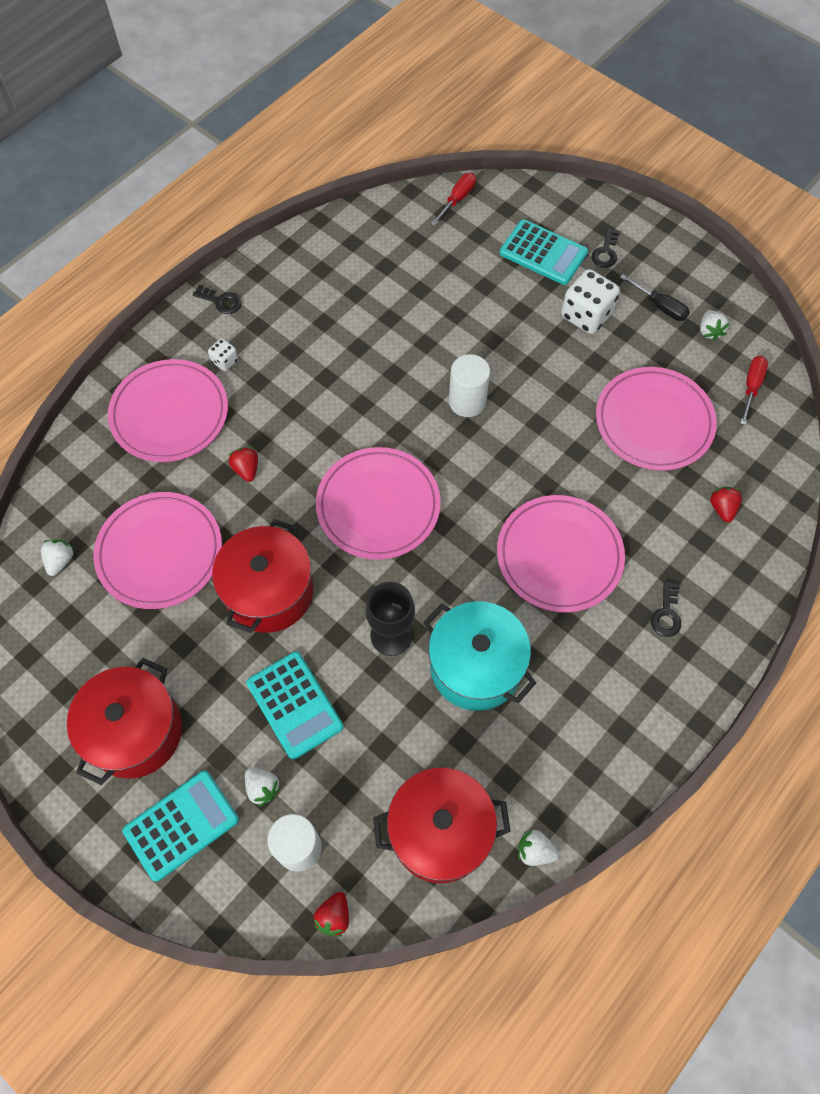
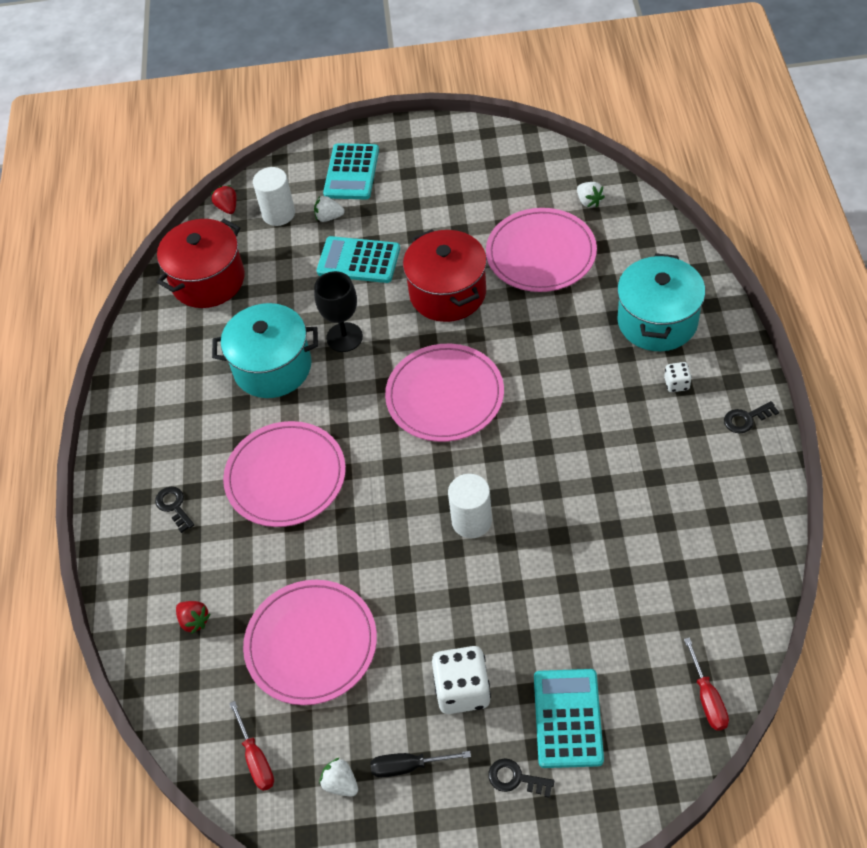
camera: 140 degrees right, 10 degrees down
(135, 732) = (429, 180): red pot -> none
(169, 413) = (657, 321): pink plate -> turquoise pot
(246, 469) = (558, 338): red strawberry -> none
(535, 851) = (144, 316): white strawberry -> none
(543, 253) = (567, 718): turquoise calculator -> turquoise calculator turned 105 degrees clockwise
(605, 252) = (515, 778): black key -> black key turned 45 degrees counterclockwise

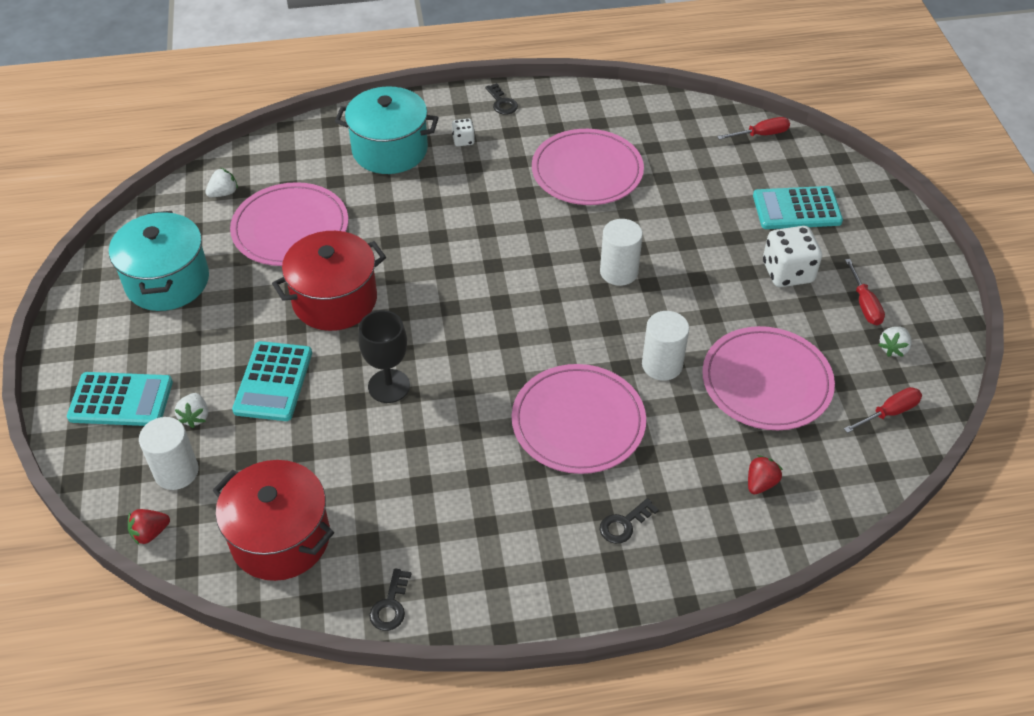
camera: 100 degrees left, 5 degrees down
(272, 367) = (428, 450): turquoise pot -> turquoise pot (167, 281)
(344, 550) = (662, 365): none -> white cylinder
(408, 766) = (864, 304): black screwdriver -> red screwdriver
(445, 396) = (473, 297): pink plate -> pink plate (587, 171)
(515, 778) = (855, 238): black key -> black key (390, 605)

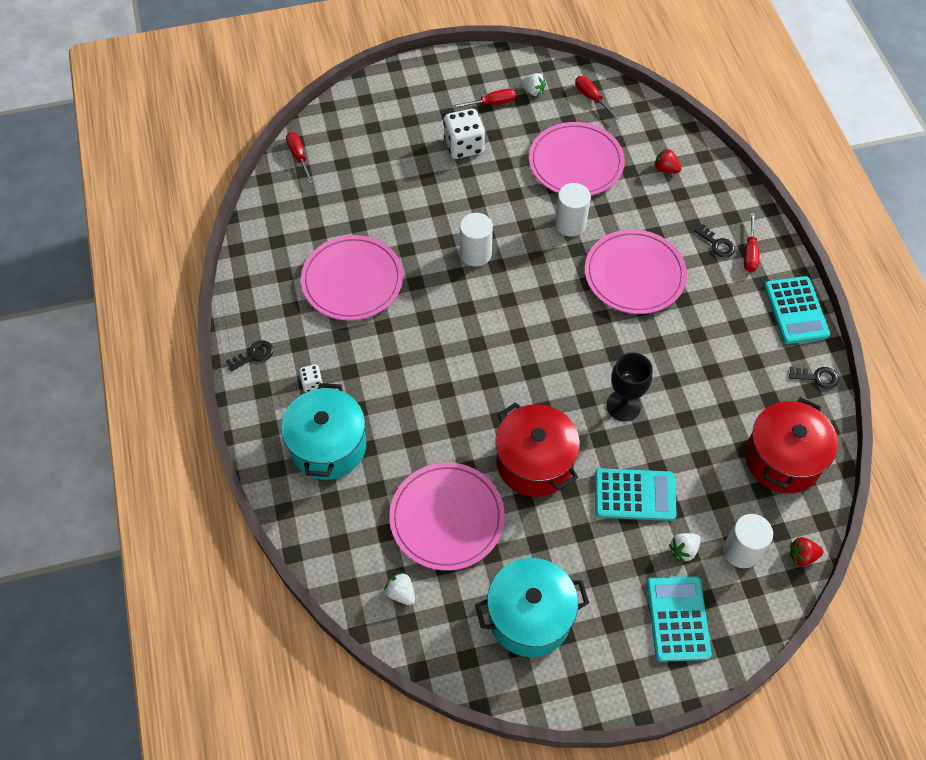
camera: 95 degrees left, 10 degrees up
(150, 533) = (802, 556): red strawberry -> red strawberry turned 120 degrees clockwise
(195, 417) = (683, 550): white strawberry -> white strawberry turned 150 degrees clockwise
(607, 563) = (750, 253): none -> red screwdriver
(796, 209) = (391, 137): turquoise calculator -> turquoise calculator (796, 310)

